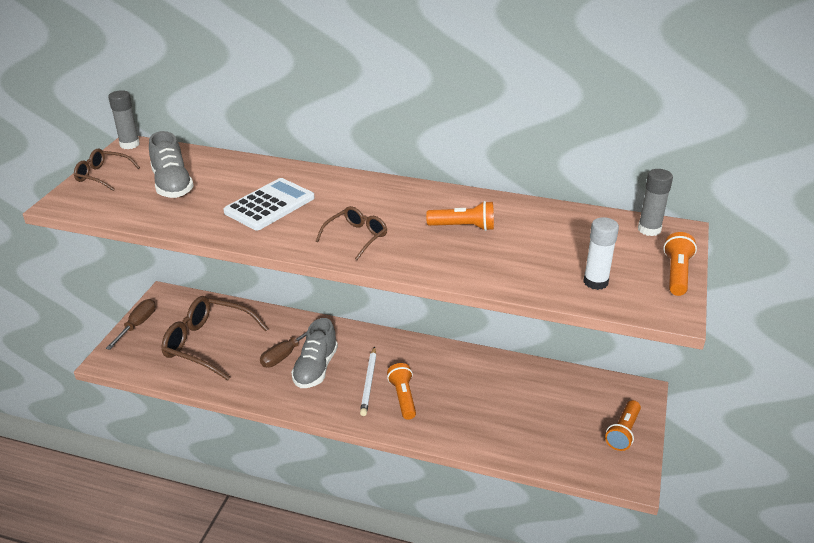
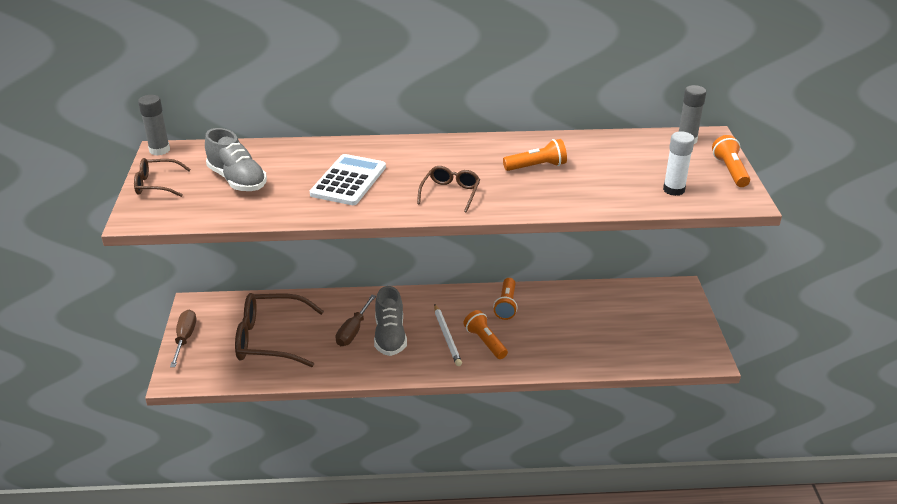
camera: 20 degrees left, 0 degrees up
(623, 432) = (683, 324): orange flashlight -> orange flashlight (506, 305)

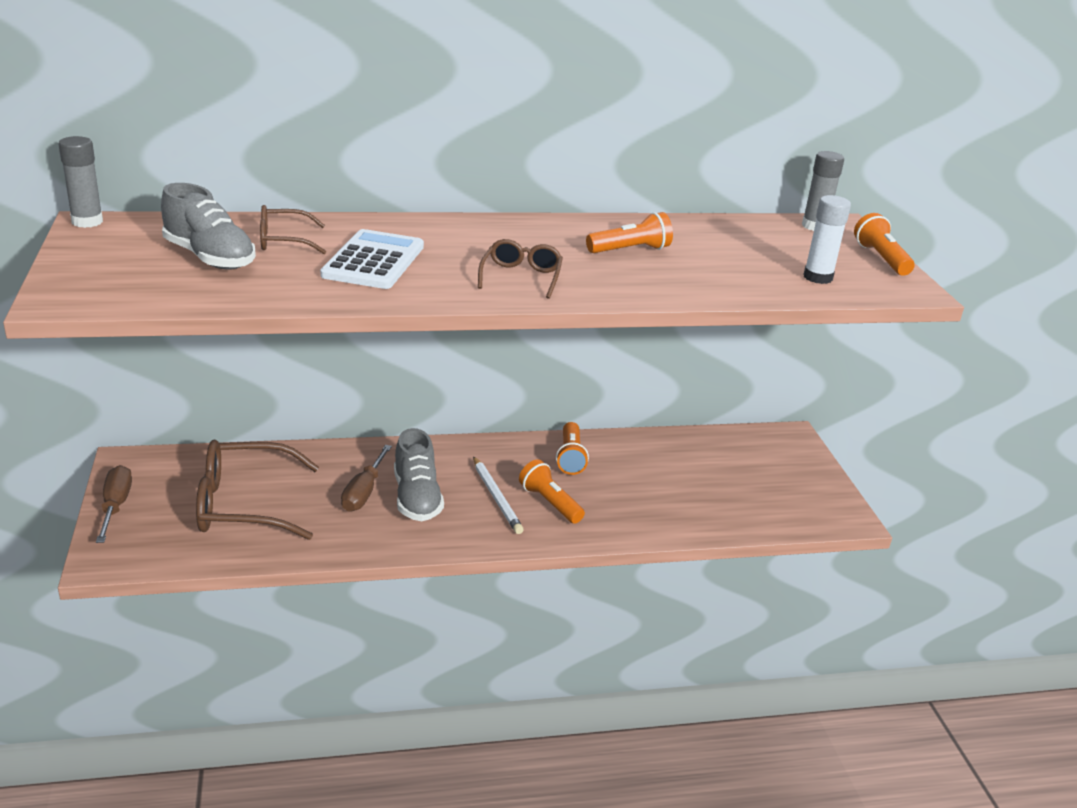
camera: 10 degrees left, 5 degrees down
(156, 184) = (86, 261): brown glasses -> brown glasses (283, 241)

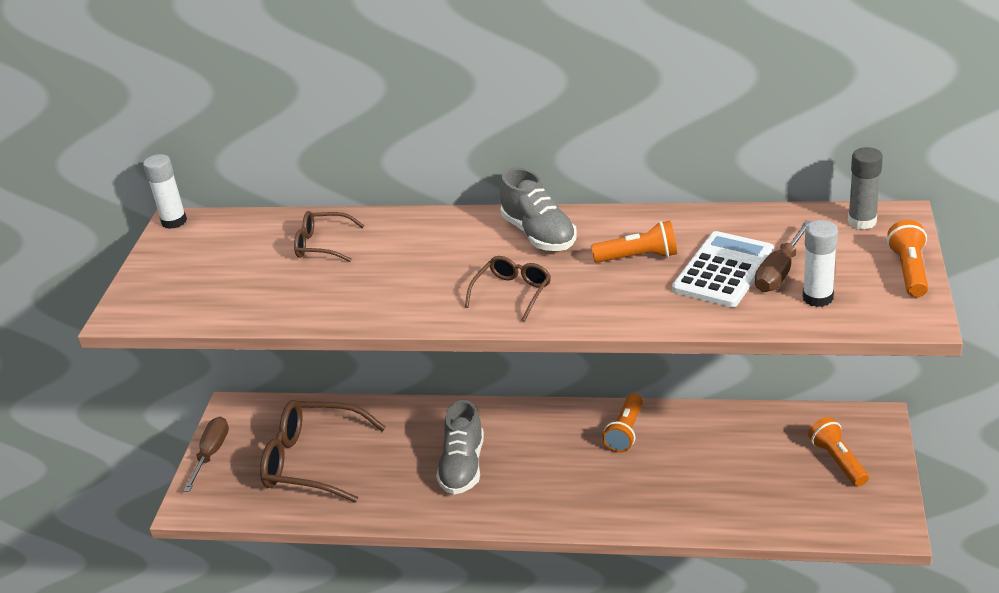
camera: 25 degrees right, 5 degrees up
(87, 222) = (174, 221): grey glue stick -> white glue stick
(210, 258) = (254, 265): grey shoe -> grey shoe (539, 234)
(364, 492) = (418, 456): brown screwdriver -> brown screwdriver (780, 271)
(373, 261) = (389, 271): white calculator -> white calculator (723, 270)
(496, 497) = (536, 472): white pencil -> none
(550, 503) = (585, 482): orange flashlight -> orange flashlight (838, 461)

